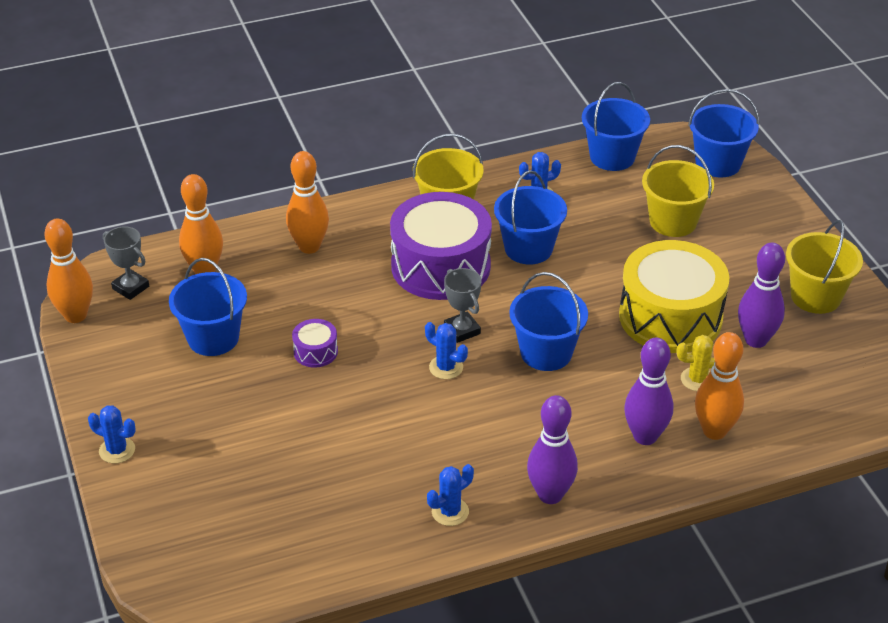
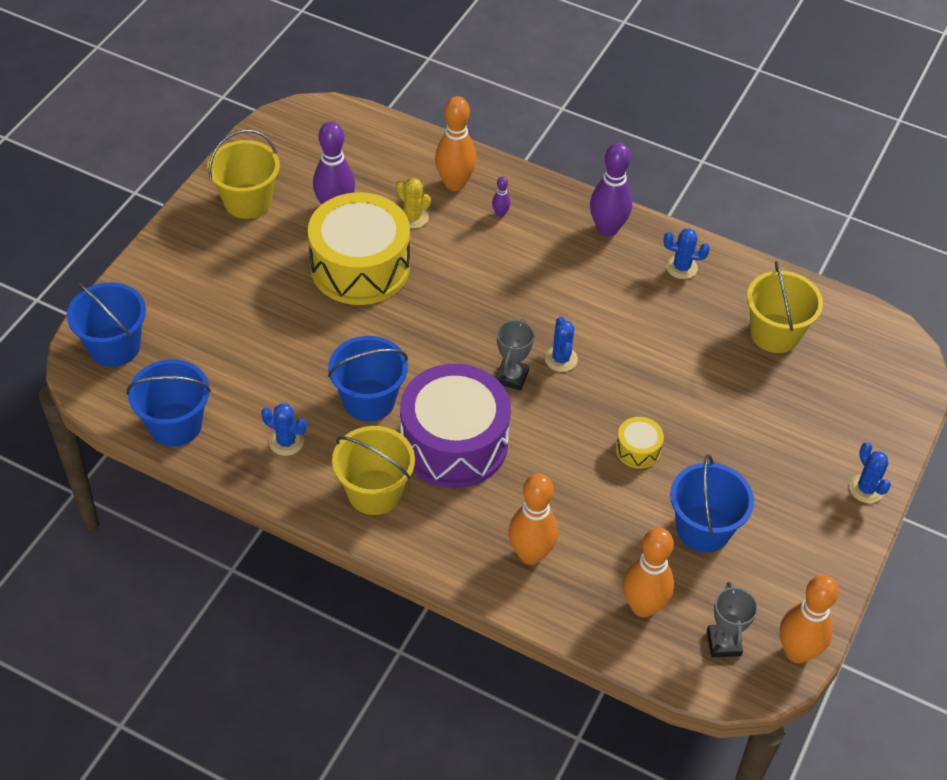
camera: 135 degrees left, 10 degrees up
(315, 351) = (638, 449): purple drum -> yellow drum
(546, 352) = (479, 312): blue bucket -> none
(645, 436) = (500, 213): purple bowling pin -> purple bowling pin, size x0.44
(673, 221) = (234, 330): yellow bucket -> yellow bucket (775, 333)

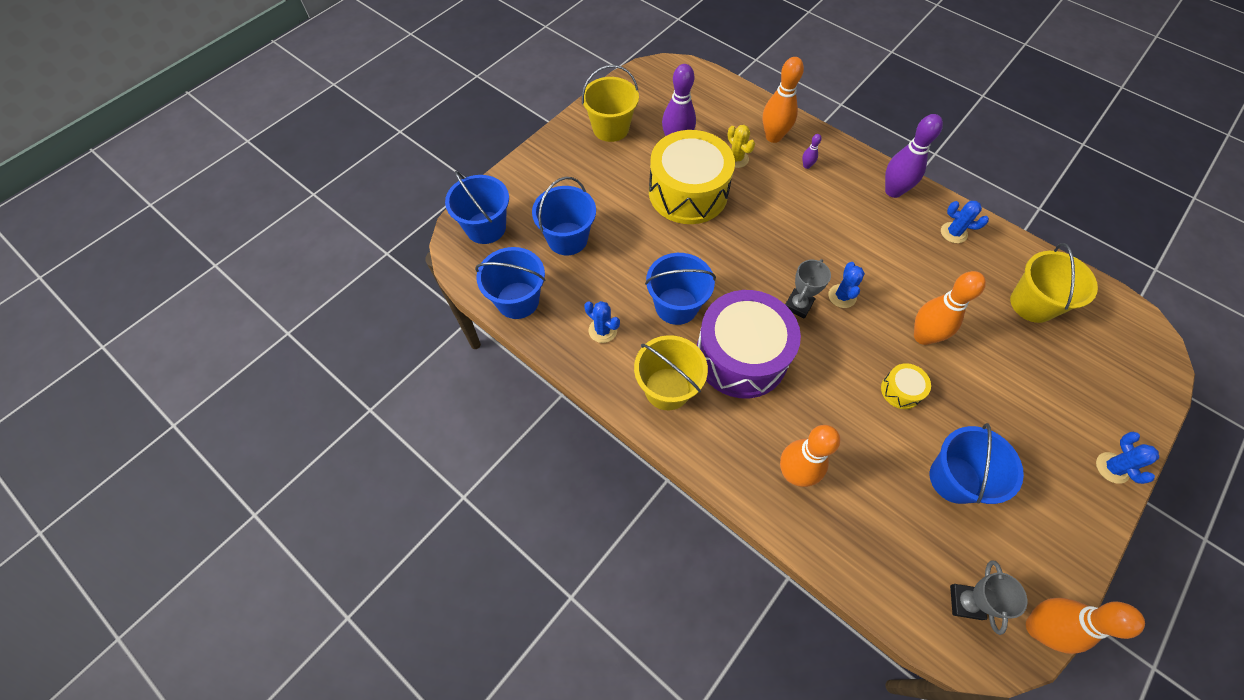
camera: 15 degrees right, 10 degrees up
(221, 344) = (567, 238): none -> blue bucket
(643, 606) = (891, 547): orange bowling pin -> orange bowling pin (923, 336)

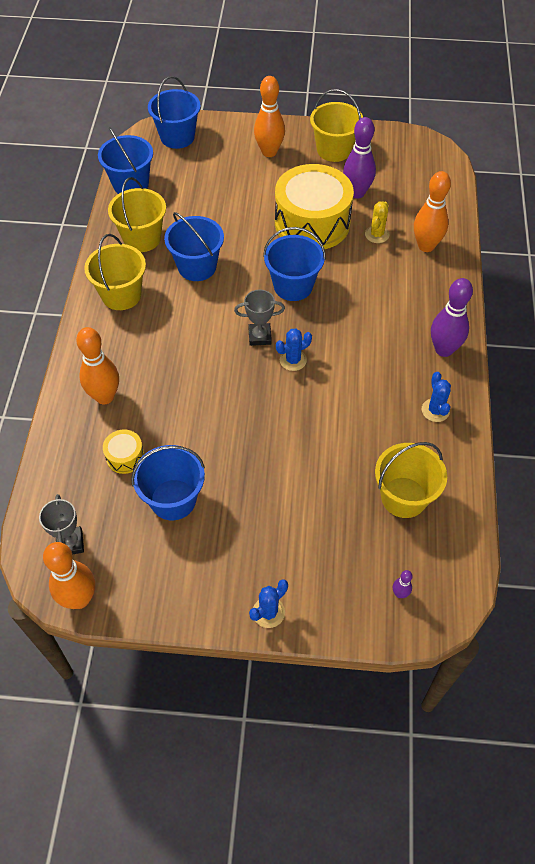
camera: 55 degrees right, 5 degrees down
(567, 238) = (205, 181): blue bucket -> blue bucket (293, 286)
(602, 330) = (142, 238): blue cactus -> yellow bucket
(741, 356) = (183, 323): purple drum -> none
(806, 166) = (414, 281): purple bowling pin -> purple bowling pin (400, 594)
(901, 390) = (230, 434): yellow drum -> yellow drum (125, 457)
(923, 336) = (298, 429): orange bowling pin -> orange bowling pin (269, 152)
(965, 602) = (70, 543): grey trophy -> grey trophy turned 75 degrees counterclockwise

